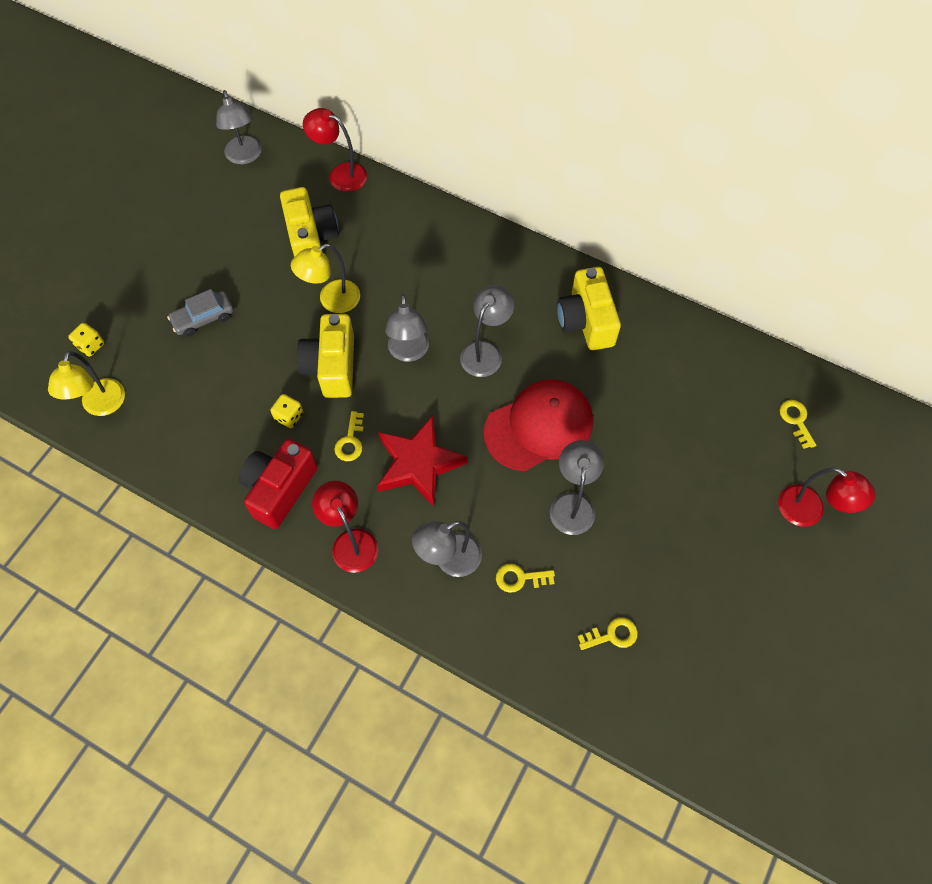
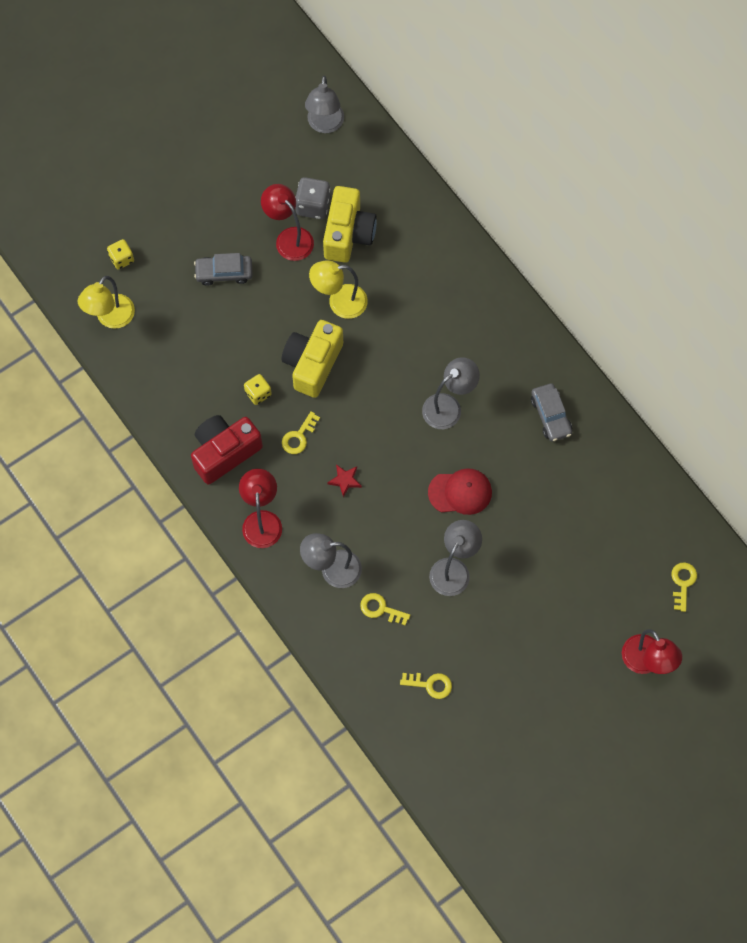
camera: 25 degrees right, 5 degrees up
(265, 227) = (313, 206): none -> grey dice
(340, 174) = (402, 179): red lamp -> red lamp (289, 238)
(409, 352) = (383, 379): grey lamp -> none
(418, 464) = (345, 480): red star -> red star, size x0.41
(539, 426) = (460, 492): red cap -> red cap, size x0.62
(586, 321) = (550, 416): yellow camera -> grey car

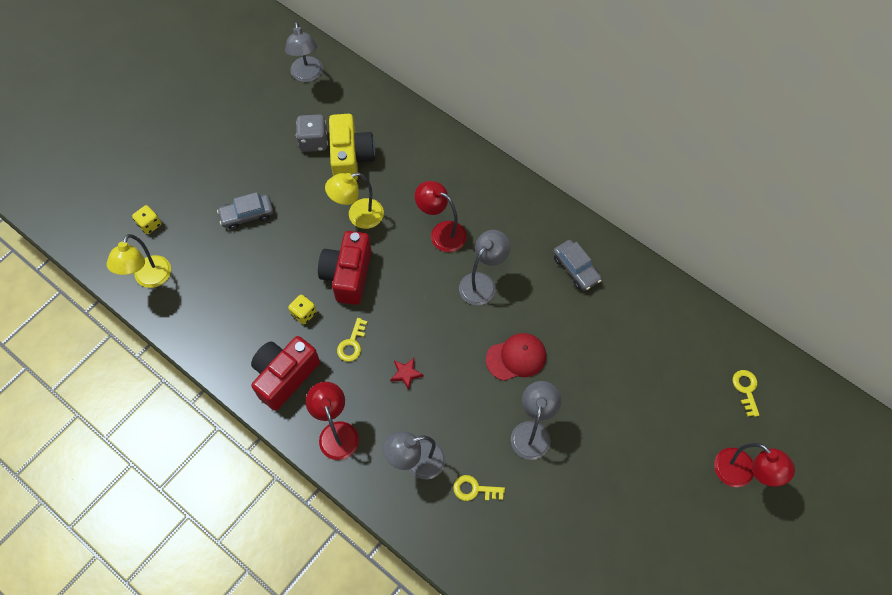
camera: 15 degrees left, 5 degrees down
(289, 238) = (299, 172): red lamp -> red lamp (441, 232)
(312, 364) = (348, 275): yellow camera -> red camera
(430, 684) = (544, 553): yellow key -> none

